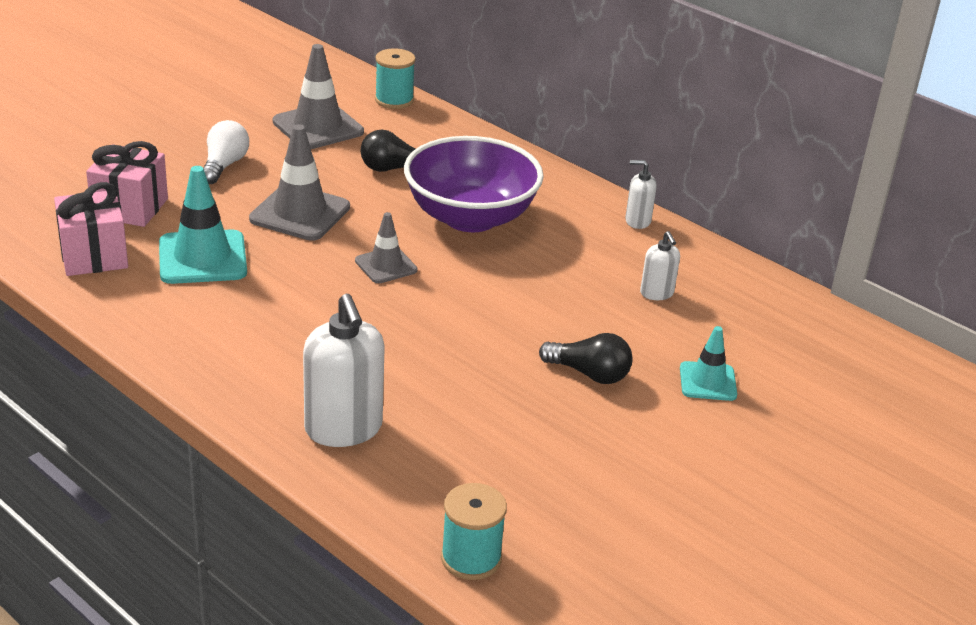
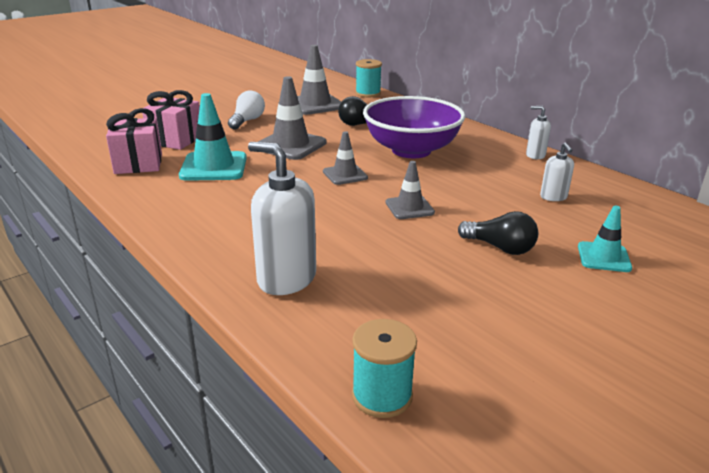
camera: 10 degrees right, 5 degrees down
(343, 429) = (286, 278): white soap dispenser -> white soap dispenser turned 135 degrees clockwise
(477, 318) = (409, 208): none -> grey traffic cone

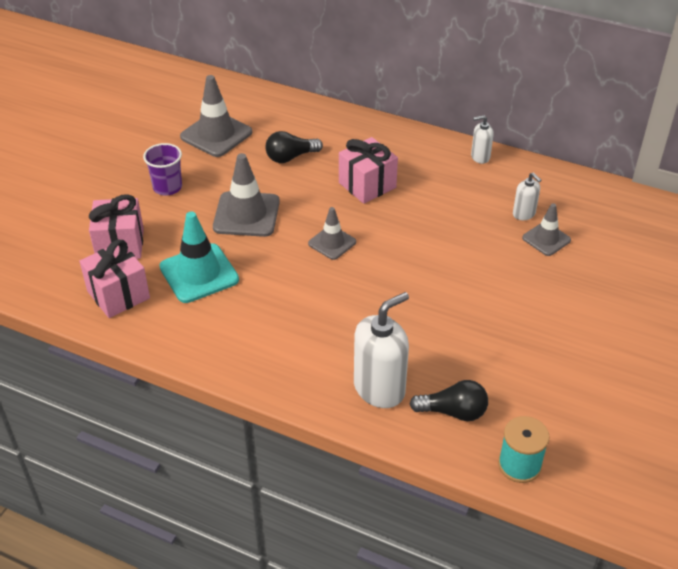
camera: 25 degrees left, 15 degrees up
(247, 121) = (167, 187): white light bulb -> purple cup
(286, 278) = (379, 388): white soap dispenser -> white soap dispenser turned 135 degrees clockwise
(368, 93) = (257, 96): turquoise spool -> none
(409, 208) = (418, 269): grey traffic cone -> grey traffic cone (546, 239)
(411, 150) = (367, 185): purple bowl -> pink gift
(500, 247) = (515, 293): black light bulb -> black light bulb (453, 412)
(603, 257) = (593, 276): turquoise traffic cone -> none

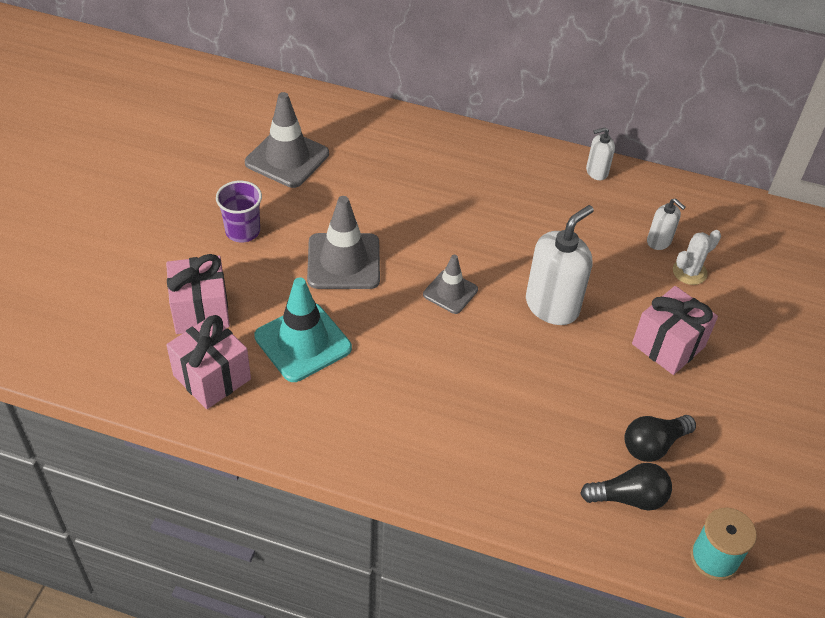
camera: 10 degrees left, 5 degrees up
(290, 157) = (380, 183): black light bulb -> black light bulb (653, 445)
(367, 185) = (476, 215): pink gift -> pink gift (668, 345)
(379, 388) = (541, 475): white soap dispenser -> white soap dispenser (552, 306)
(546, 239) = (689, 272): grey traffic cone -> white cactus

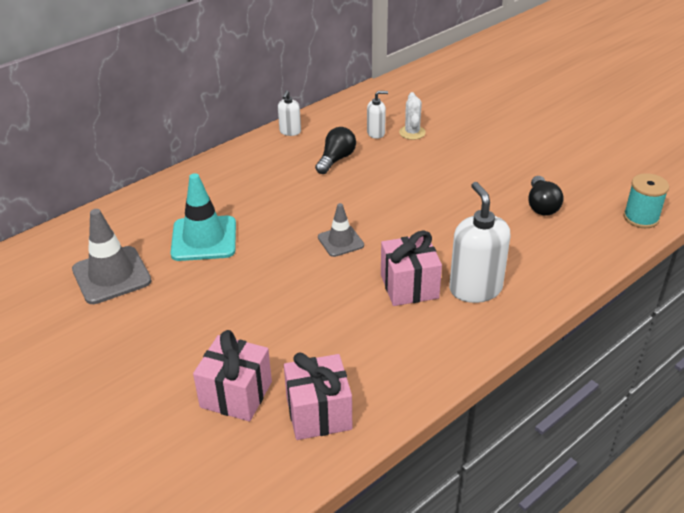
camera: 55 degrees left, 10 degrees down
(242, 231) = (168, 333): purple cup -> none
(303, 342) = (325, 341): turquoise traffic cone -> turquoise traffic cone (204, 239)
(343, 261) = (260, 285): grey traffic cone -> none
(552, 306) = (393, 199): white soap dispenser -> white soap dispenser (475, 288)
(629, 498) = (577, 233): black light bulb -> black light bulb (336, 159)
(668, 345) = (465, 166): pink gift -> pink gift (409, 286)

